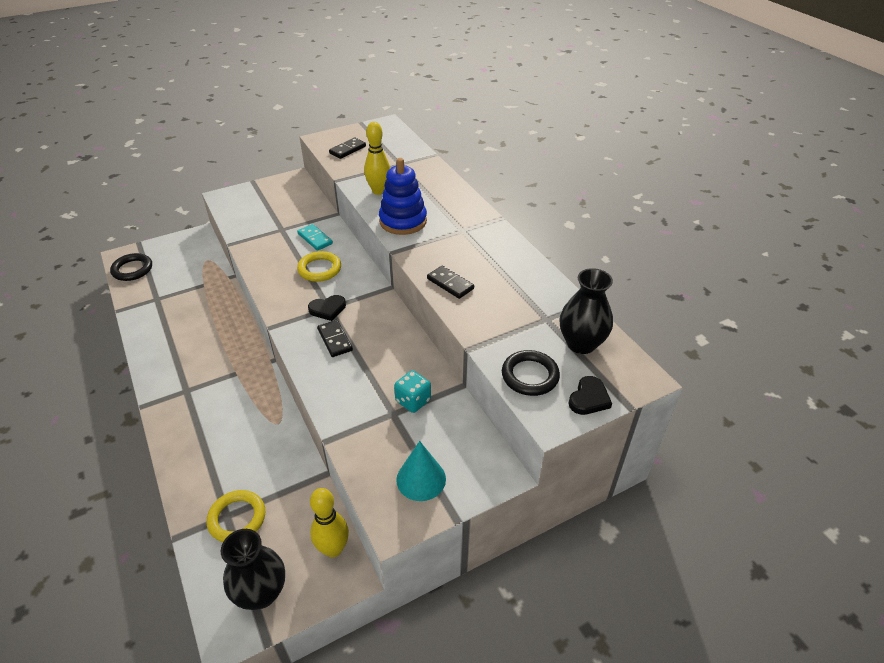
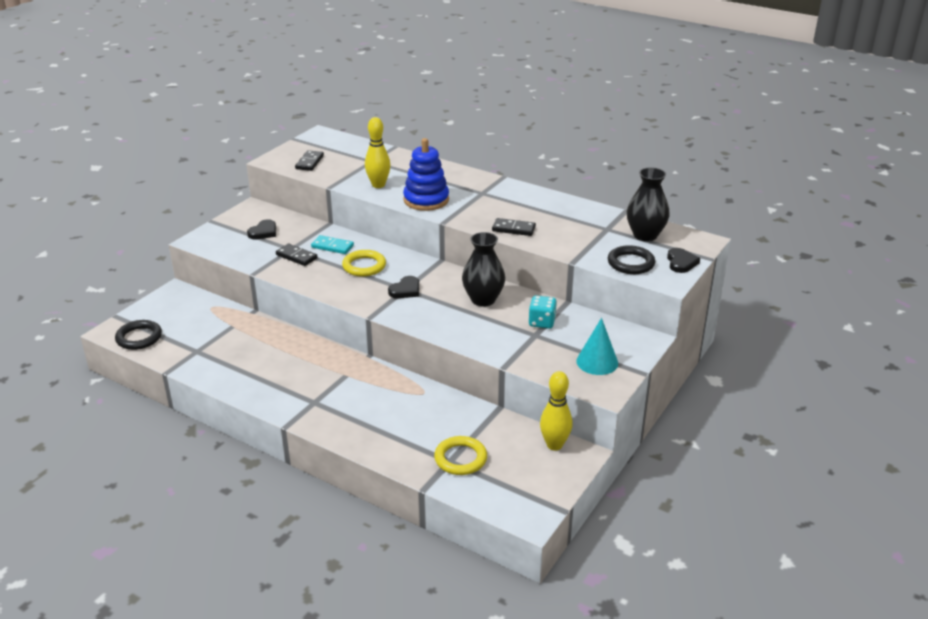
camera: 30 degrees left, 10 degrees down
(261, 593) = (529, 488): black vase -> black vase (483, 299)
(278, 205) = (263, 232): none -> black heart
(334, 340) = (436, 307): black domino -> black domino (296, 256)

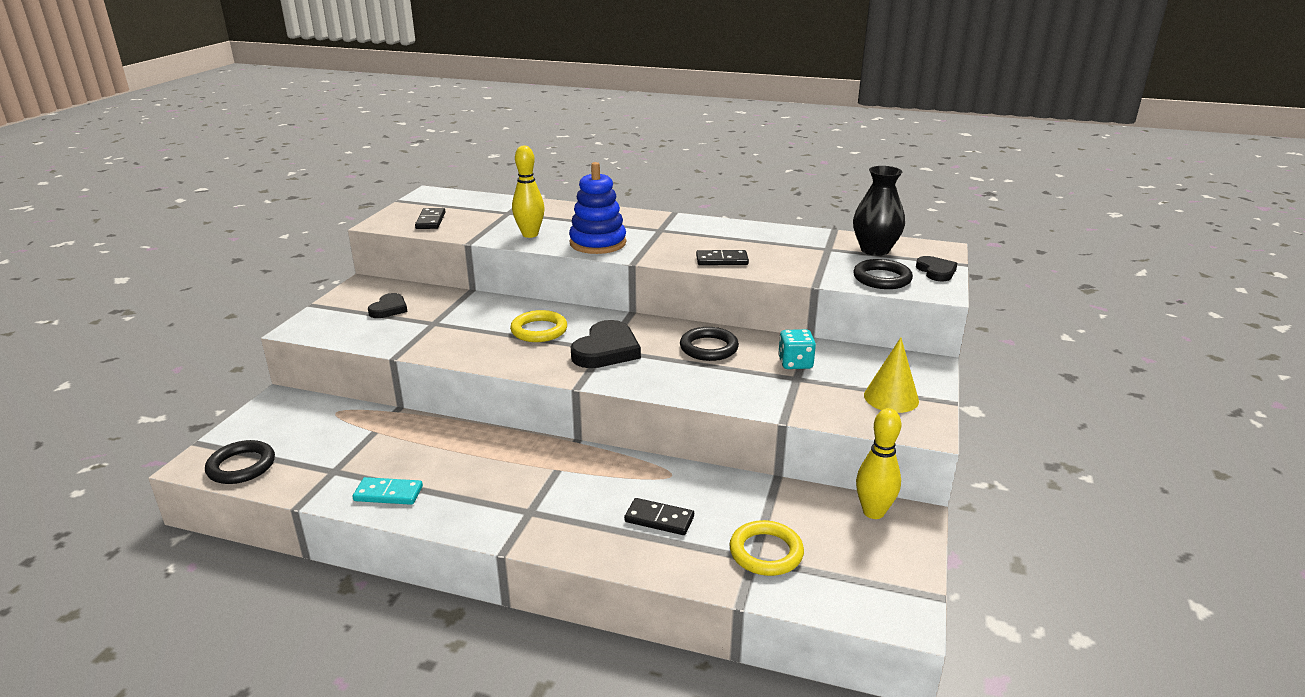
camera: 15 degrees left, 5 degrees down
(296, 256) = (445, 330): black domino -> black domino (659, 519)
(332, 246) = (487, 314): turquoise domino -> turquoise domino (388, 493)
(405, 290) = (606, 350): black heart -> black heart, size x1.68
(483, 299) = (709, 348): black vase -> black ring
(597, 362) = (891, 398): turquoise cone -> yellow cone

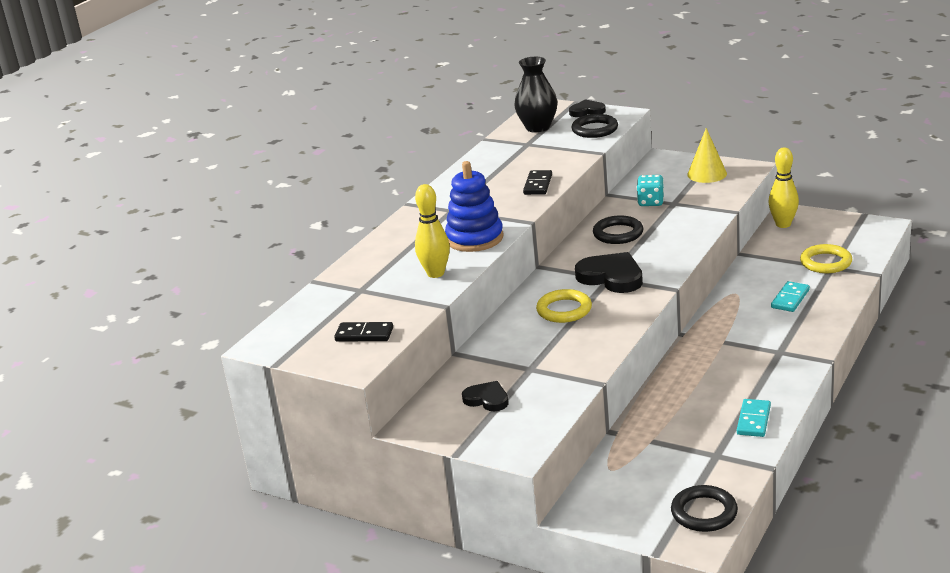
camera: 75 degrees left, 0 degrees up
(659, 519) = (790, 299): black domino -> turquoise domino

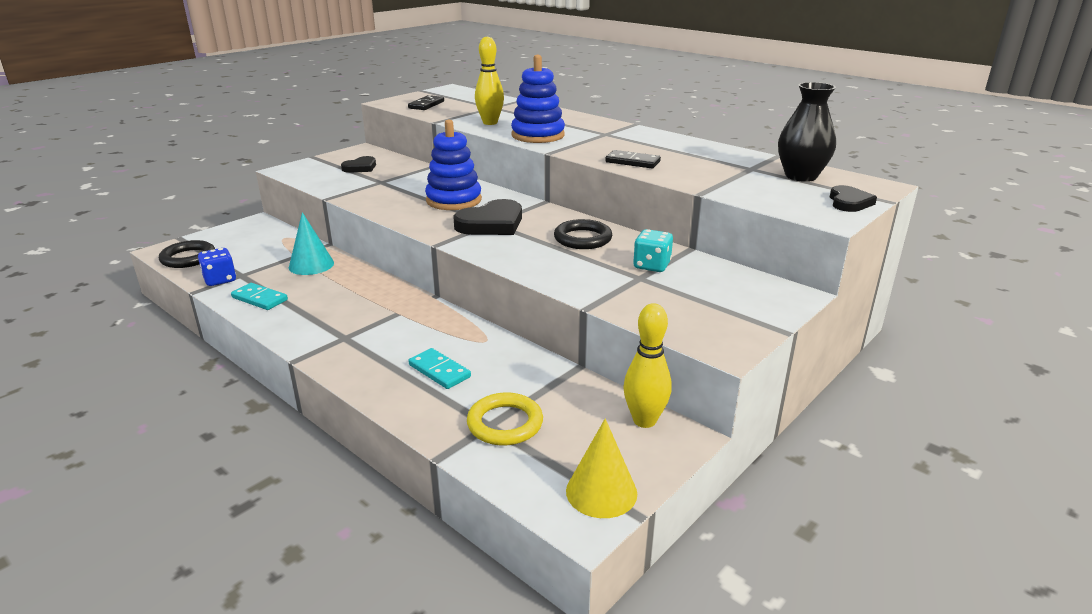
camera: 100 degrees right, 0 degrees up
(564, 310) = (454, 200): yellow ring -> blue stacking toy
(595, 129) = (778, 199): black ring -> none
(666, 421) = (311, 265): none -> turquoise cone
(707, 174) = (719, 313): yellow cone -> yellow cone (601, 492)
(736, 463) = (220, 280): none -> blue dice

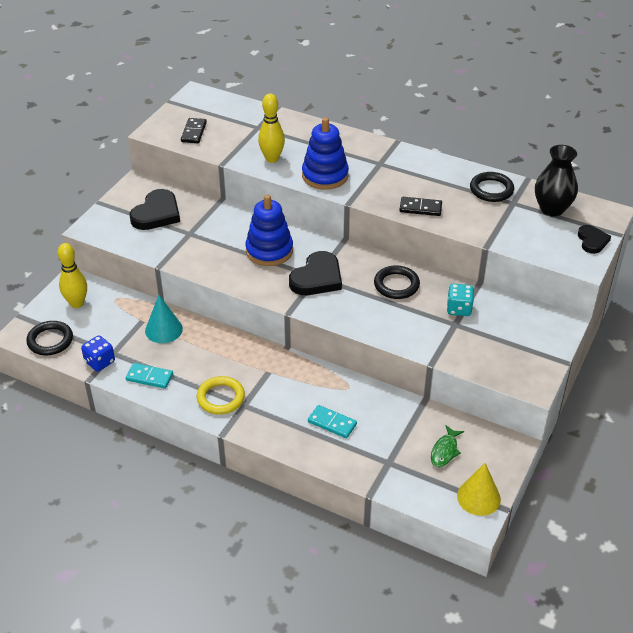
camera: 15 degrees left, 15 degrees up
(360, 167) = (157, 214): black heart -> black heart, size x1.68
(505, 423) = (398, 459): yellow ring -> yellow ring (221, 398)
(577, 425) = (445, 451): none -> green fish
(644, 420) = (485, 438): yellow bowling pin -> yellow bowling pin (77, 303)
(727, 158) = (491, 190): none -> black ring

